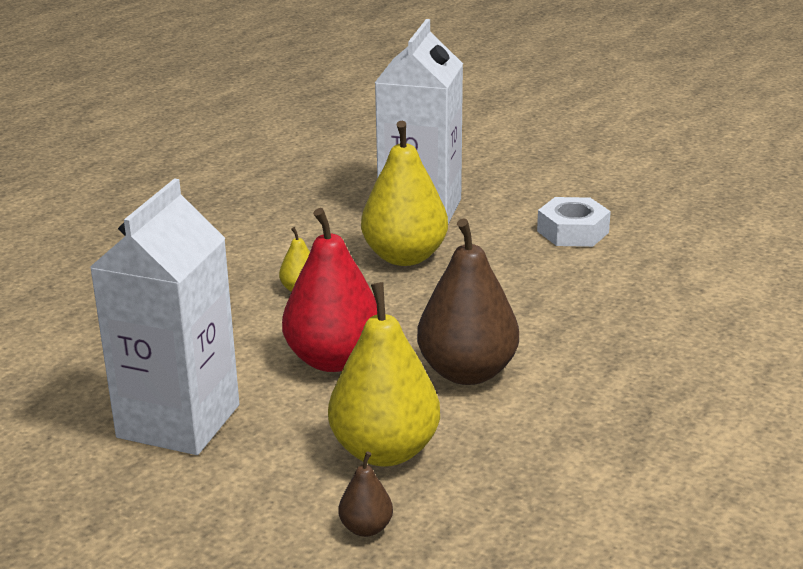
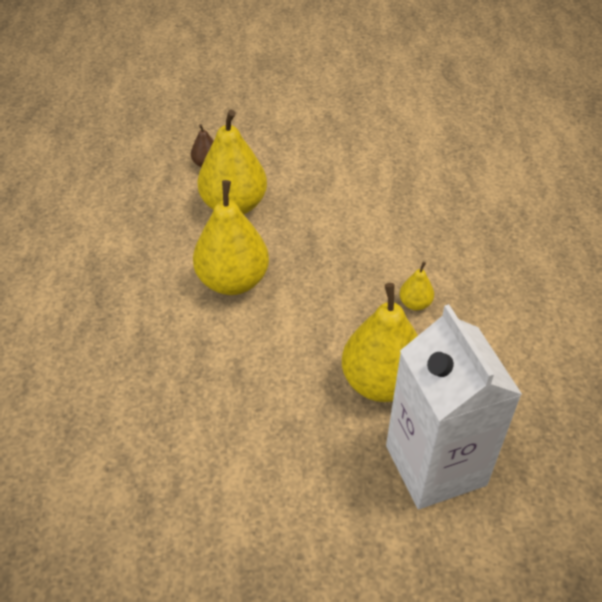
camera: 145 degrees right, 20 degrees up
(178, 421) = (359, 175): white carton -> none
(333, 360) = (324, 252): red pear -> none
(467, 372) = (233, 281): brown pear -> yellow pear
(573, 232) = (269, 507): white nut -> none

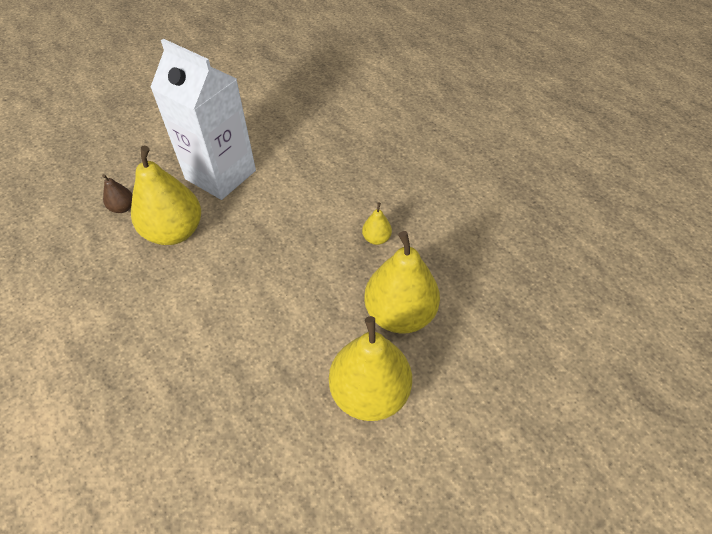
camera: 35 degrees left, 5 degrees up
(233, 281) = (222, 297): yellow pear -> yellow pear (369, 392)
(435, 465) = (484, 354): white carton -> white carton (220, 175)

